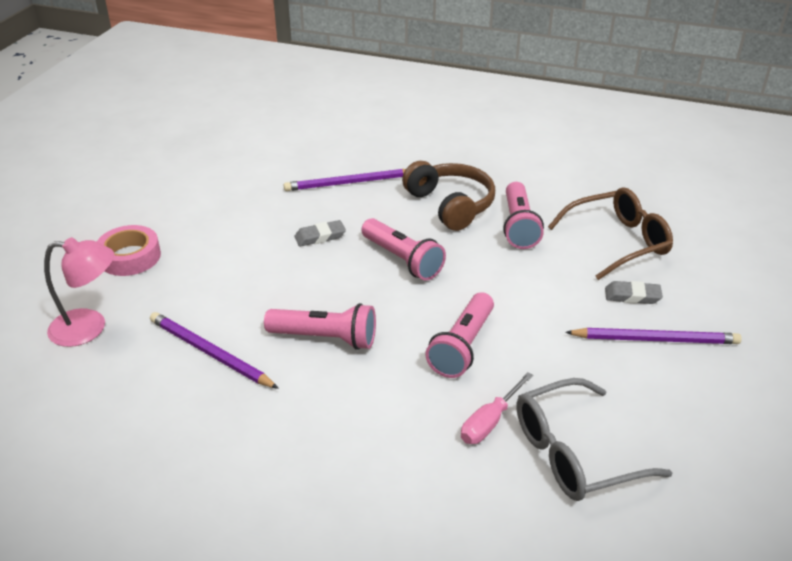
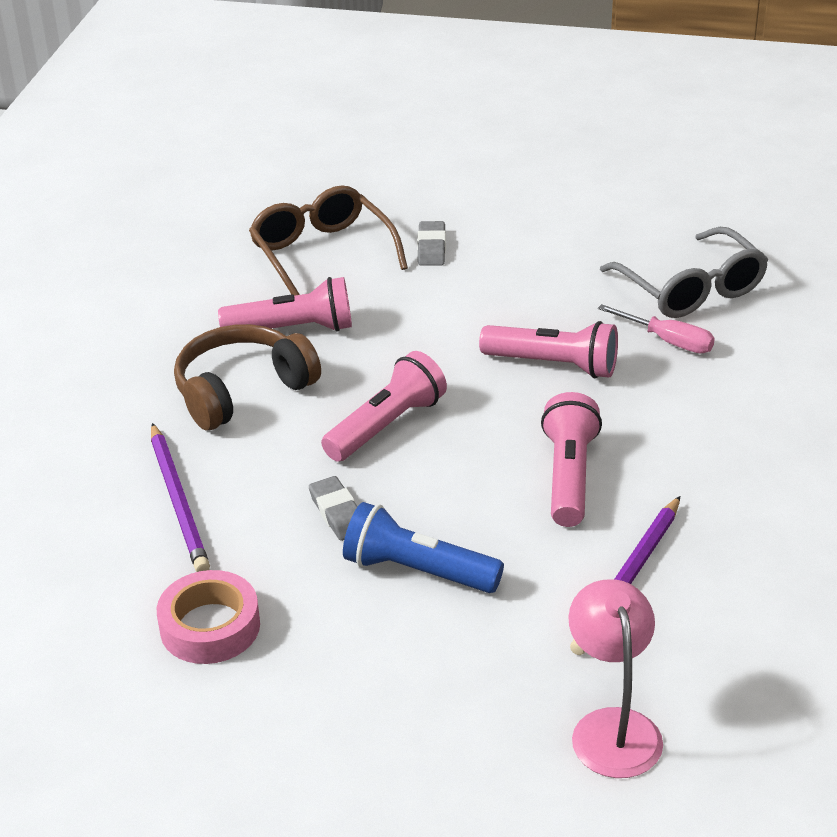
camera: 95 degrees left, 0 degrees up
(130, 257) = (423, 731): pink tape -> pink tape (210, 626)
(256, 263) = (417, 571): none -> blue flashlight
(655, 339) = (505, 237): purple pencil -> none

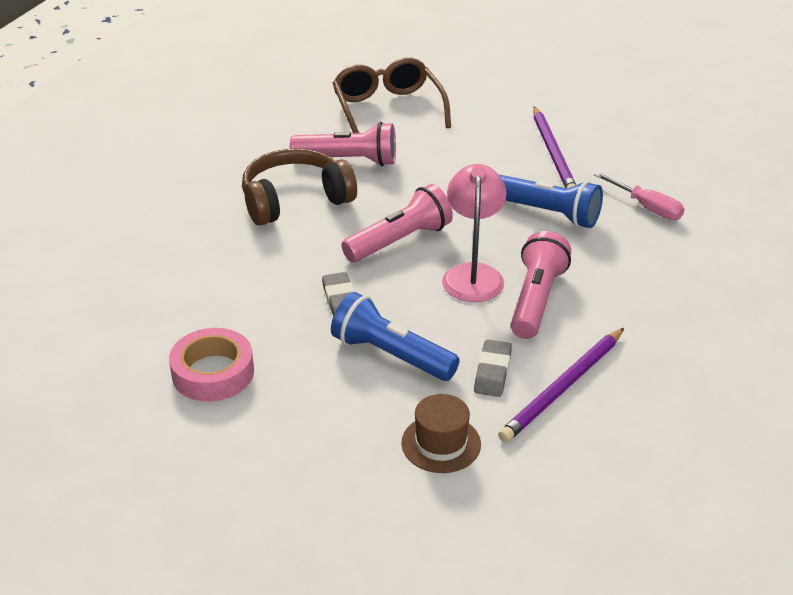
camera: 10 degrees right, 0 degrees up
(178, 502) = (219, 275): purple pencil -> purple pencil (553, 153)
(431, 248) = (474, 115): grey eraser -> grey eraser (492, 372)
(506, 669) = (441, 443): none -> brown hat
(553, 365) = (547, 213): pink flashlight -> blue flashlight
(612, 727) = (517, 505): pink lamp -> pink lamp (473, 274)
(691, 289) = (676, 171): grey glasses -> none

